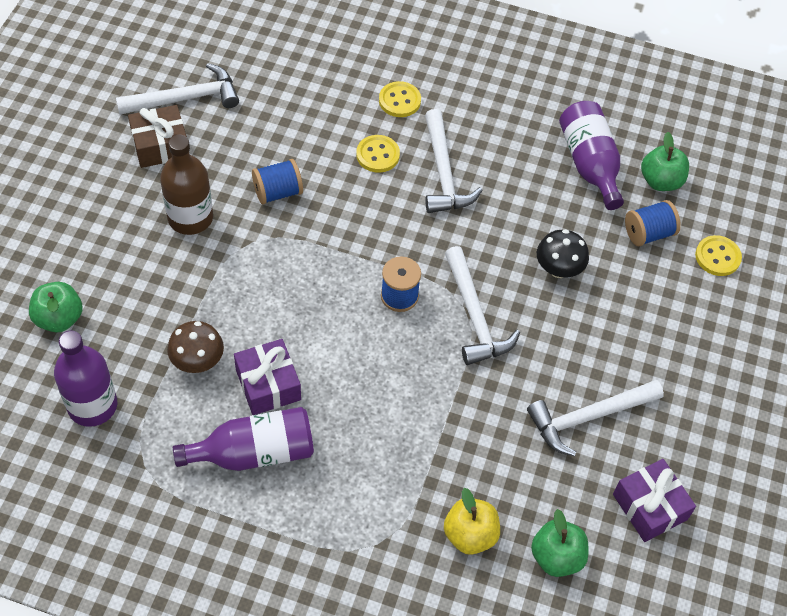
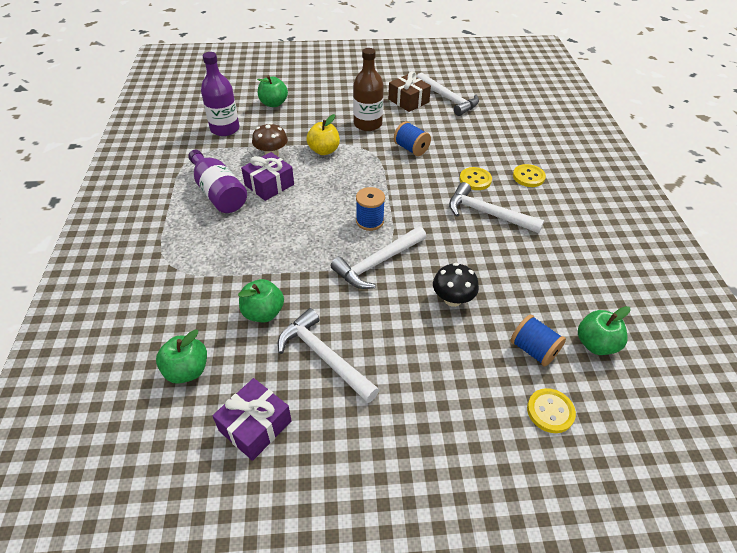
camera: 70 degrees right, 10 degrees down
(443, 173) = (487, 213): white hammer -> white hammer turned 60 degrees clockwise
(470, 535) = (191, 312): yellow apple -> yellow apple (324, 150)
(503, 458) = (263, 313): none -> green apple
(589, 164) = (569, 291): purple bottle -> none

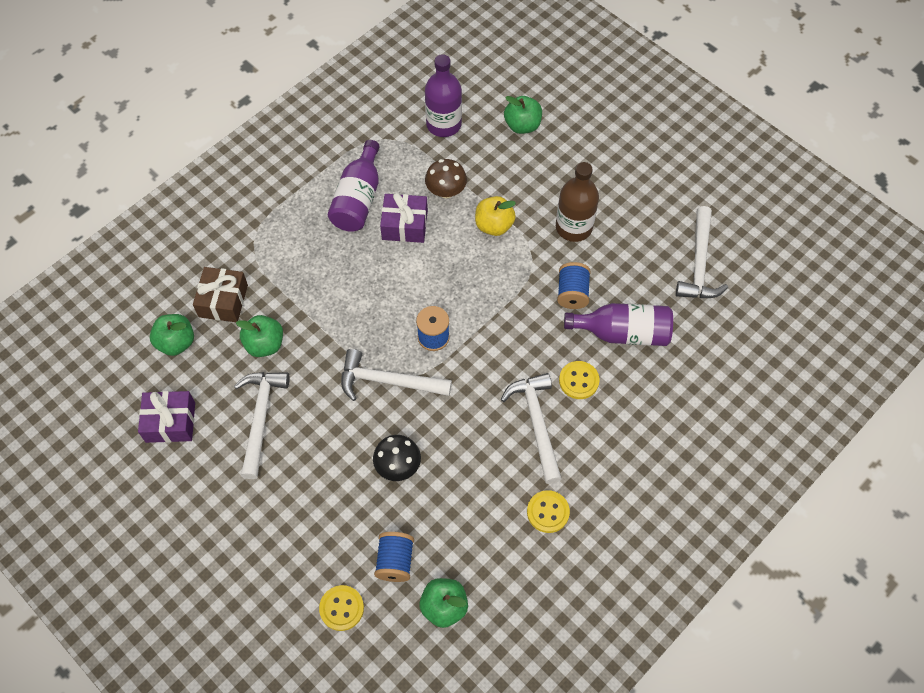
camera: 50 degrees right, 15 degrees up
(408, 101) = (655, 231): brown gift -> brown gift (223, 301)
(461, 146) = (623, 333): none -> purple bottle
(528, 177) = (632, 424): yellow button -> yellow button (548, 512)

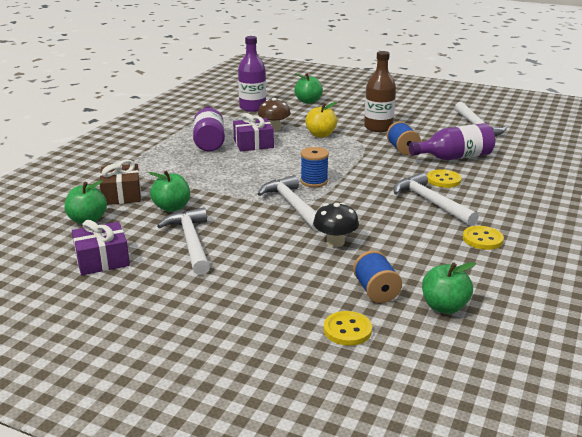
camera: 20 degrees left, 35 degrees down
(388, 381) = (293, 205): white hammer -> white hammer turned 75 degrees clockwise

